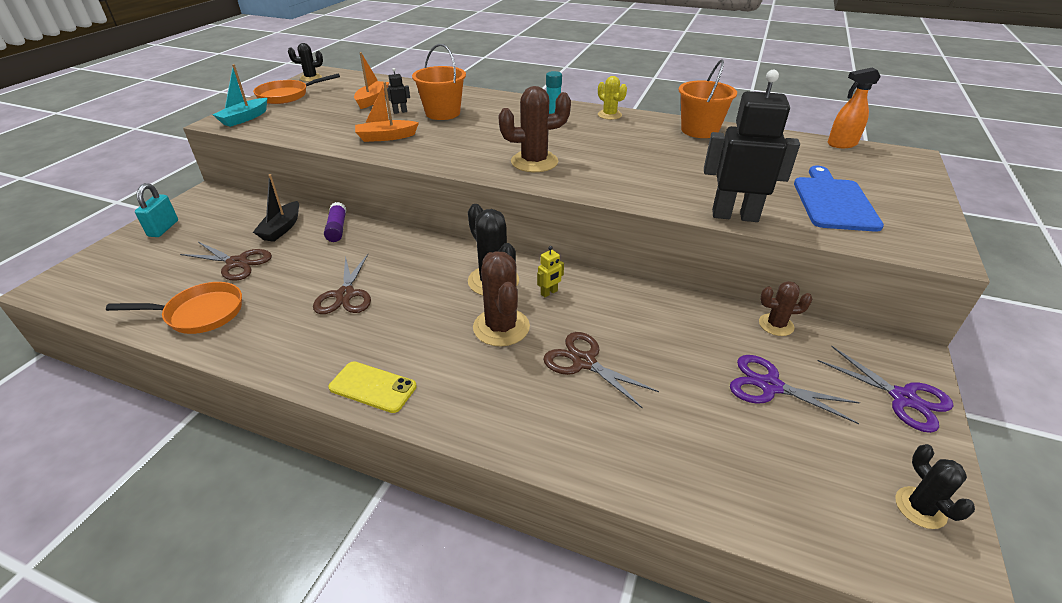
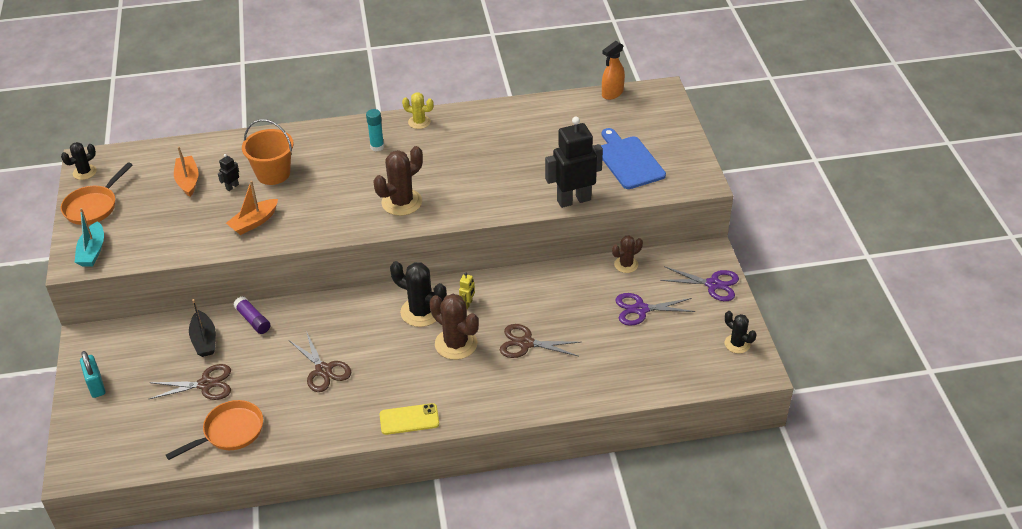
camera: 30 degrees left, 5 degrees up
(699, 130) = (502, 116): orange bucket -> none

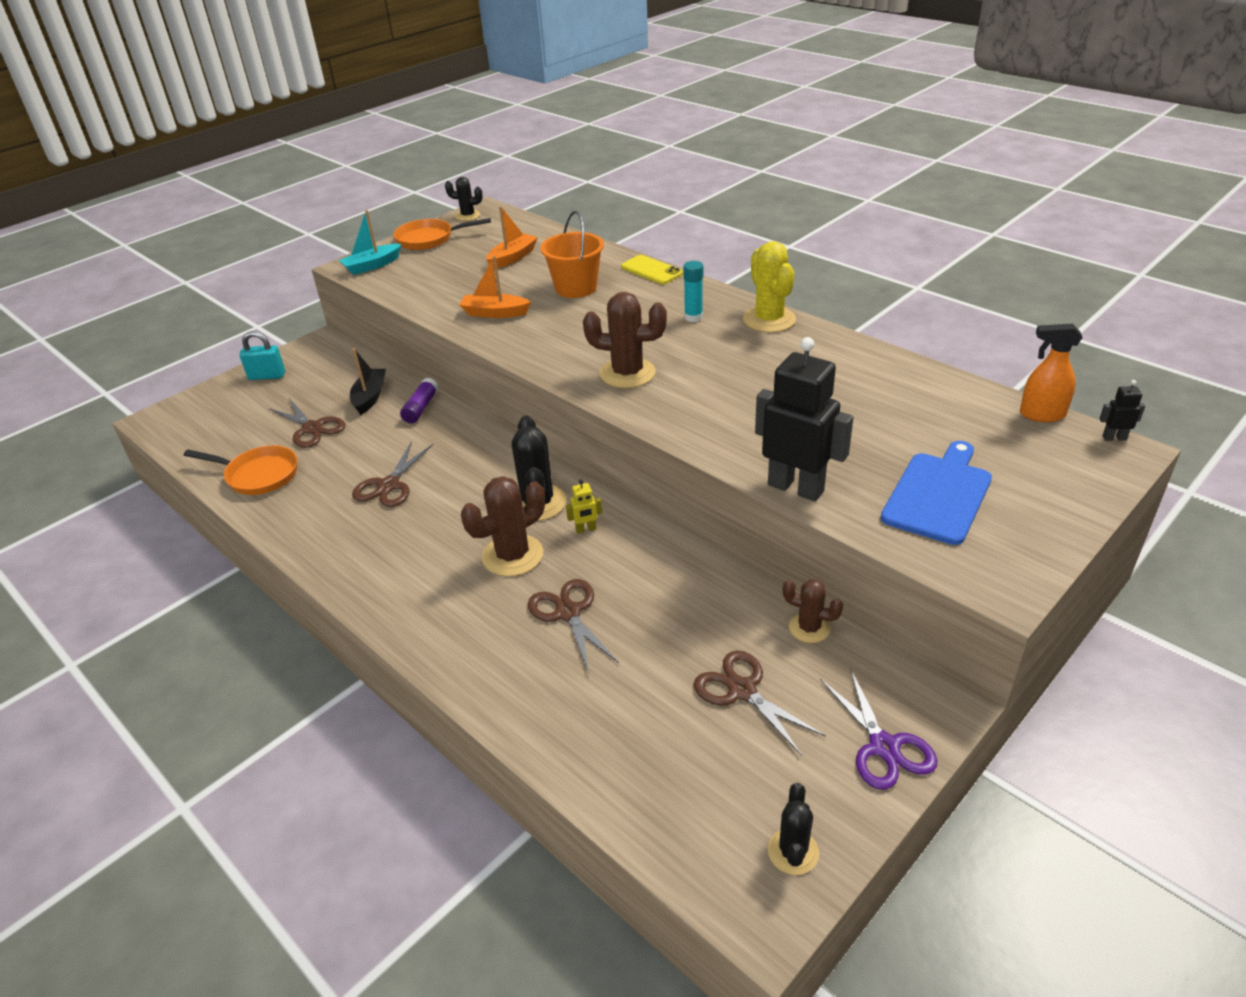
camera: 55 degrees right, 5 degrees down
(96, 385) = (267, 376): turquoise padlock -> turquoise padlock turned 60 degrees clockwise
(204, 340) = (370, 397): black boat -> black boat turned 150 degrees clockwise
(232, 187) = (531, 279): black robot -> black robot (1114, 438)
(409, 419) = (362, 584): yellow phone -> yellow phone (651, 270)
(419, 122) = (769, 320): yellow cactus -> yellow cactus, size x1.67
(456, 344) = (512, 555): brown cactus -> brown cactus turned 45 degrees clockwise
(640, 309) = (742, 690): purple scissors -> brown scissors

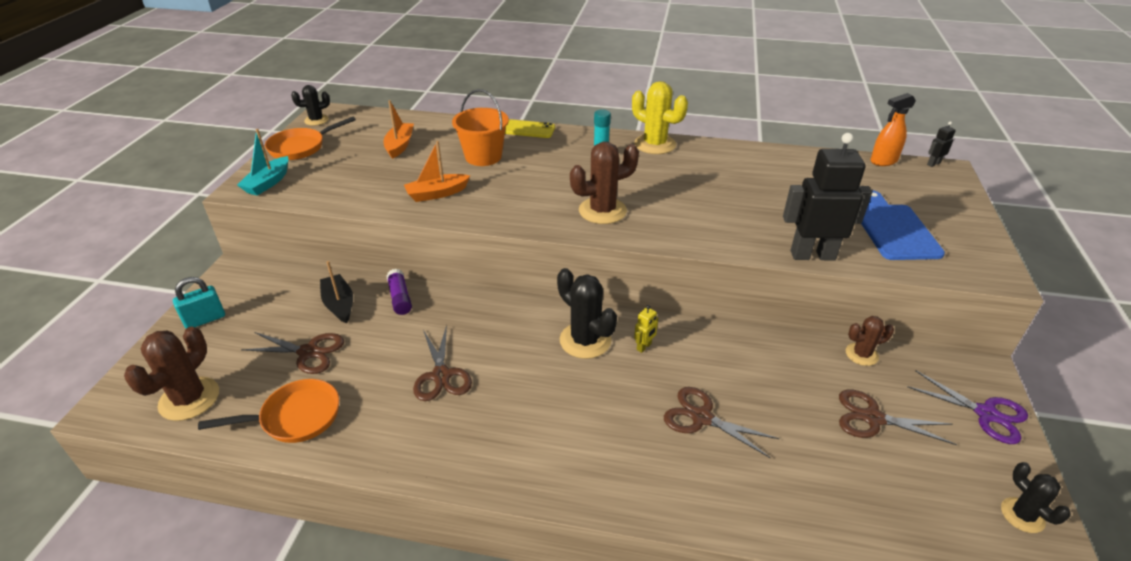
camera: 35 degrees left, 0 degrees up
(512, 555) = (611, 391): brown cactus -> brown cactus (189, 399)

